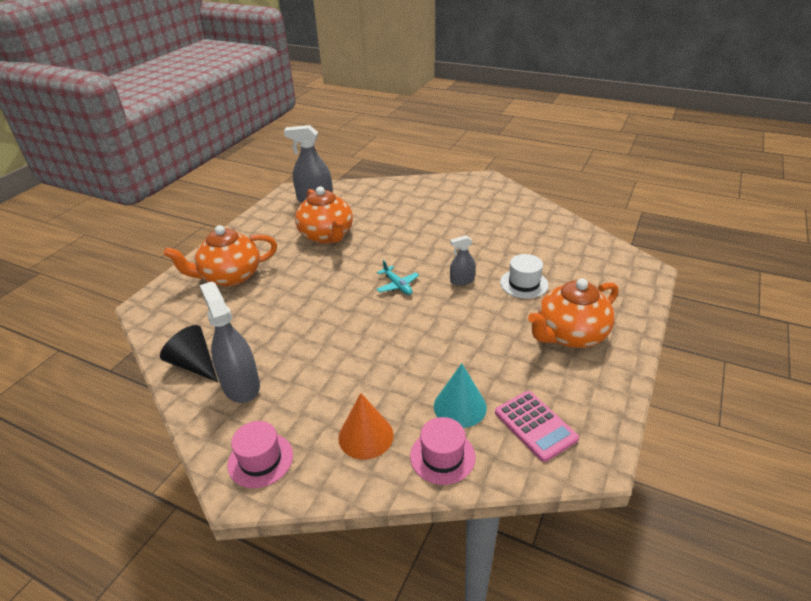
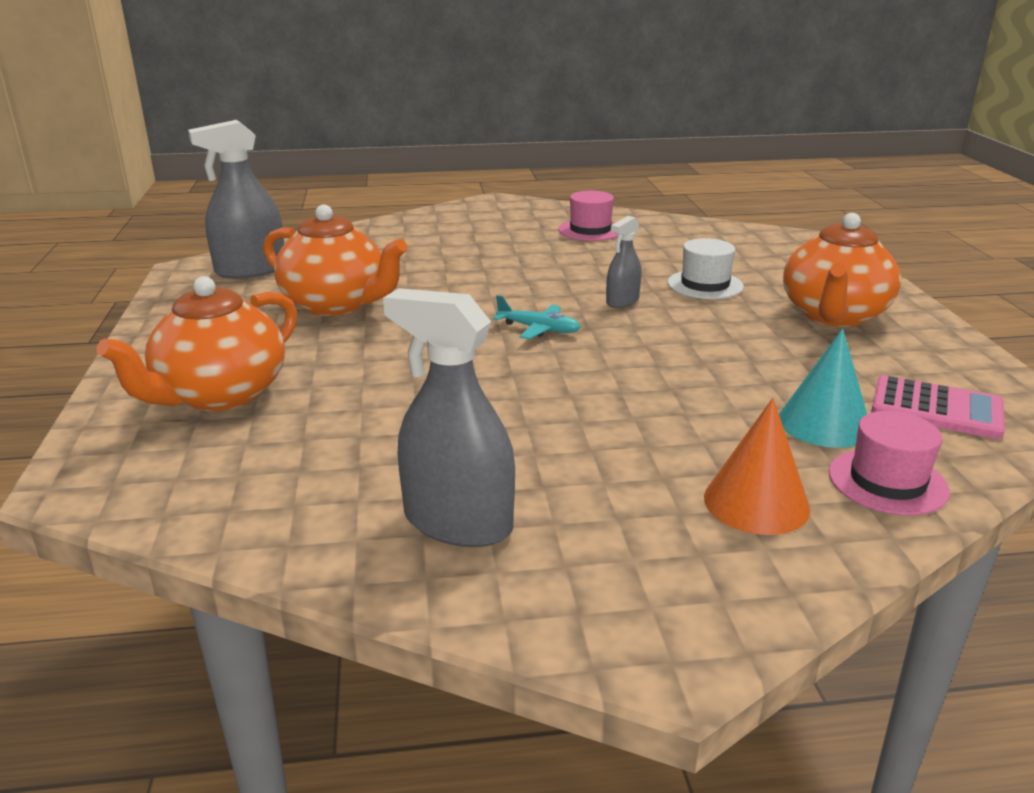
camera: 35 degrees left, 10 degrees down
(194, 364) = (319, 529): black cone -> none
(260, 460) = (643, 601): pink hat -> pink hat (590, 230)

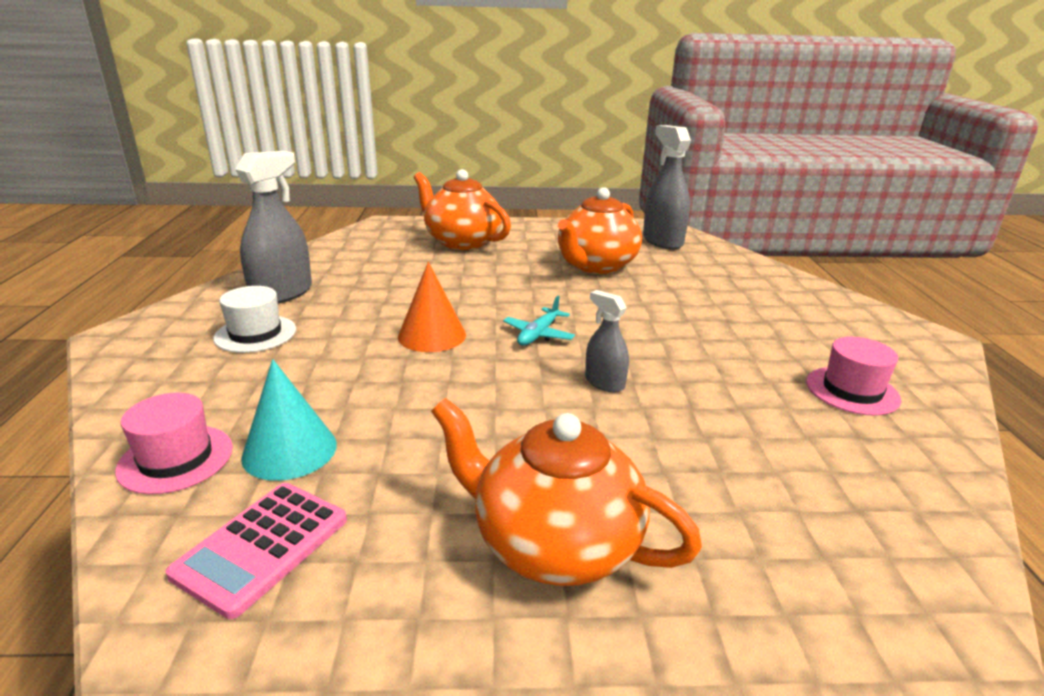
camera: 95 degrees right, 0 degrees up
(705, 285) = (663, 448): white hat -> white hat (255, 334)
(756, 502) = (211, 387): orange cone -> orange cone (432, 335)

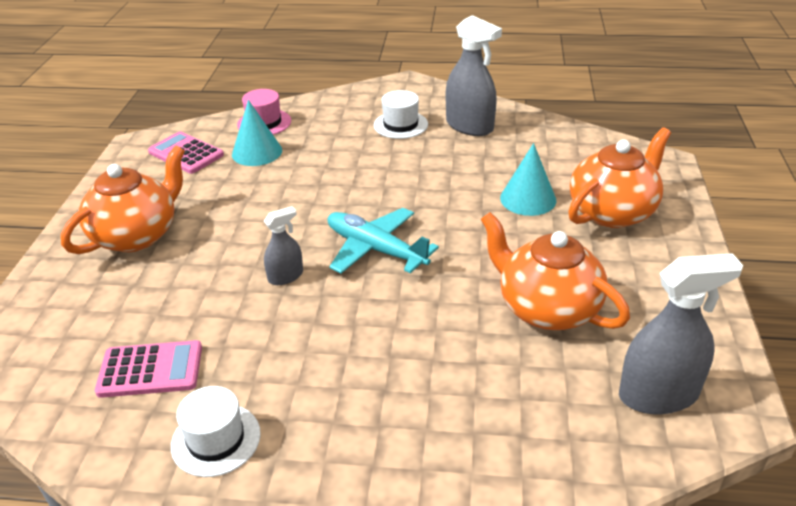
camera: 100 degrees right, 10 degrees up
(432, 335) = (384, 195): orange cone -> none
(441, 269) = (528, 199): none -> turquoise cone
(538, 334) = (375, 249): turquoise plane -> turquoise plane, size x1.72
(811, 452) = (150, 370): none -> pink calculator
(852, 390) = (216, 439): pink hat -> white hat

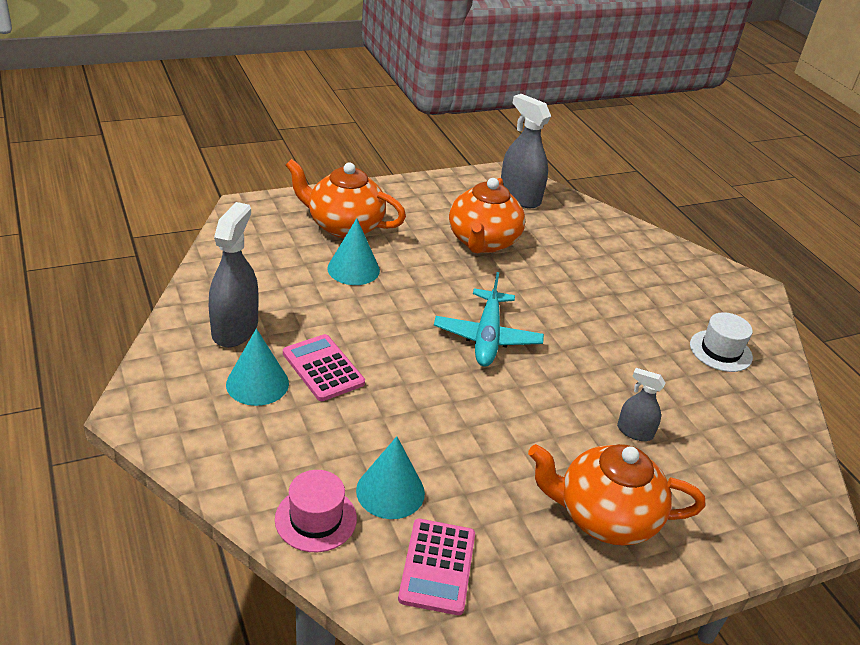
camera: 125 degrees left, 0 degrees up
(150, 370) = (714, 411): pink calculator -> pink calculator (323, 368)
(285, 276) = (562, 378): grey spray bottle -> grey spray bottle (634, 432)
(400, 125) = (257, 383): white hat -> turquoise cone

